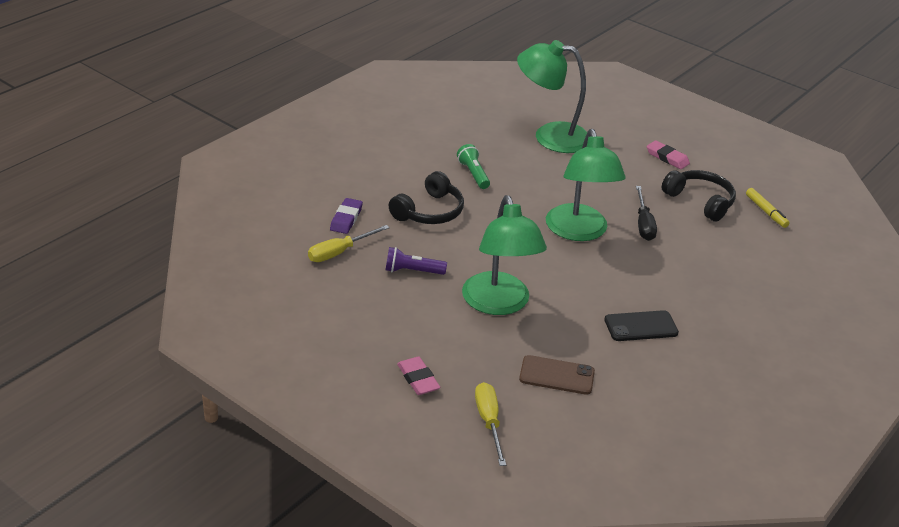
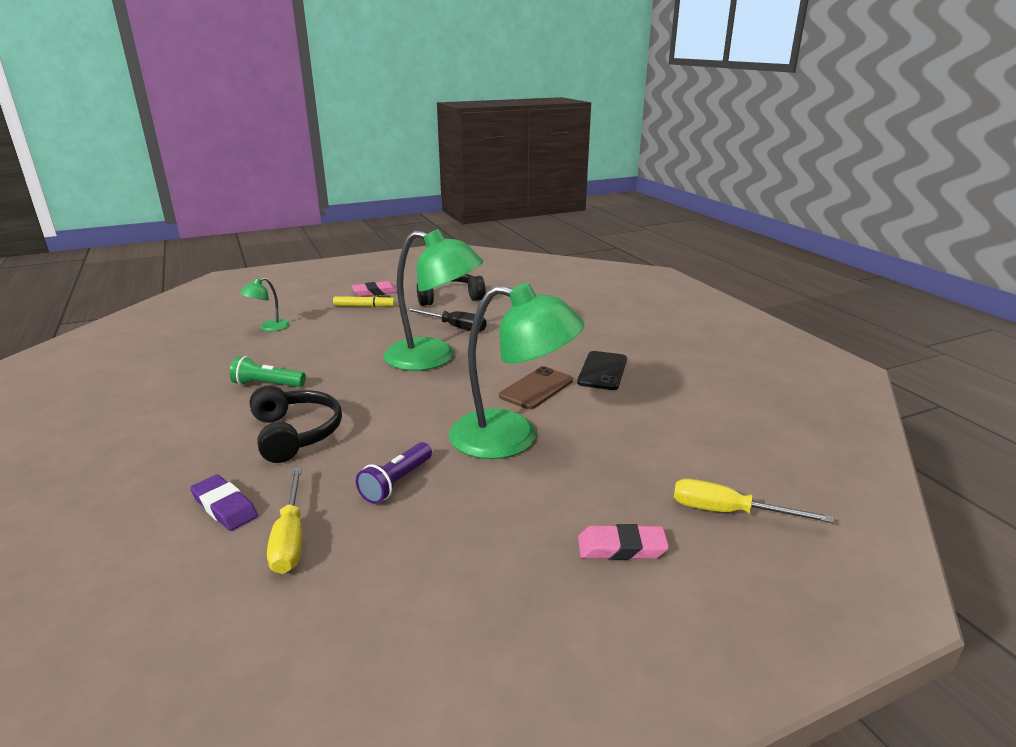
camera: 60 degrees left, 10 degrees down
(550, 136) = (269, 328): green lamp -> green lamp, size x0.45
(557, 375) = (658, 438): brown phone -> brown phone (536, 388)
(766, 212) = (489, 281): yellow marker -> yellow marker (364, 306)

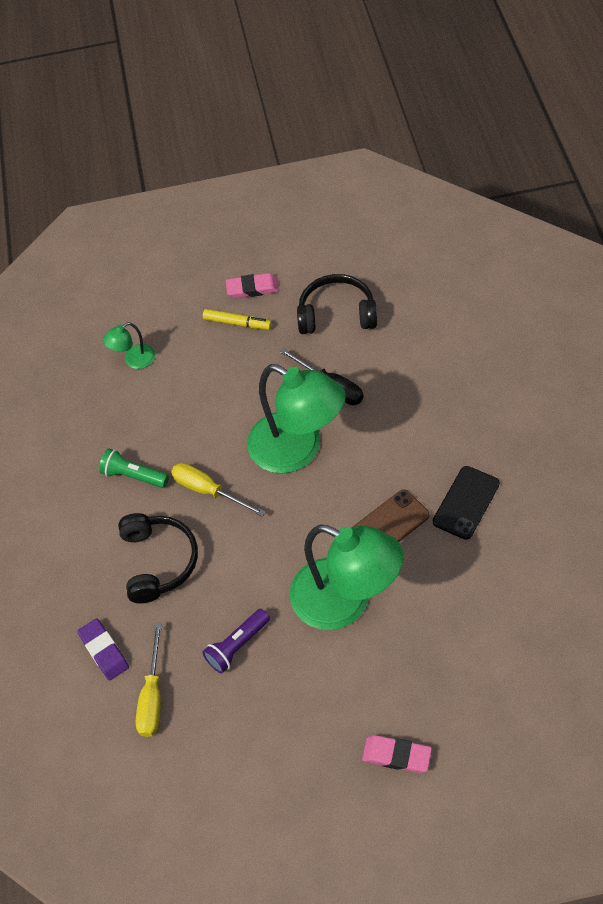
camera: 20 degrees right, 30 degrees up
(728, 512) = (498, 733): yellow screwdriver -> yellow screwdriver (208, 491)

